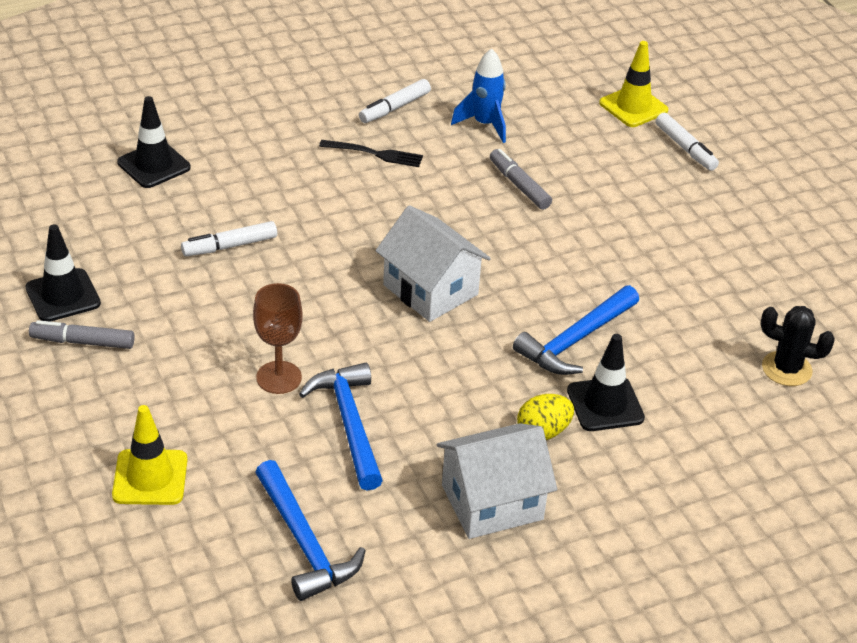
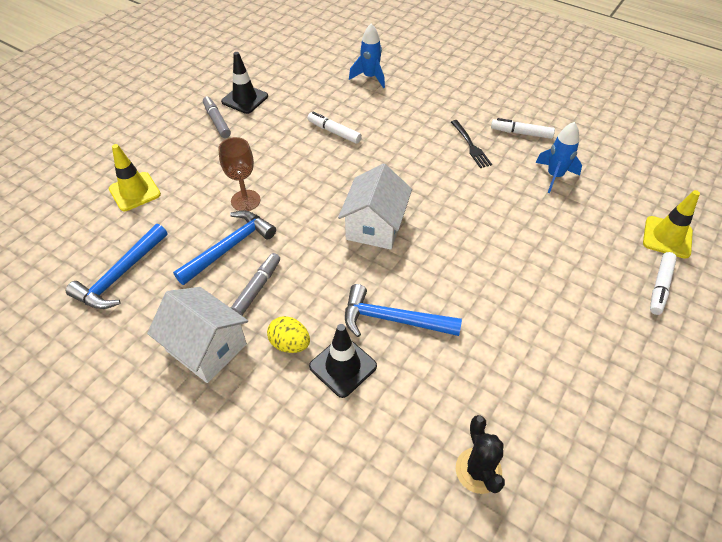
camera: 60 degrees right, 10 degrees up
(154, 165) = (370, 77): black traffic cone -> blue rocket
(519, 185) = (515, 219): grey marker -> grey marker (257, 288)

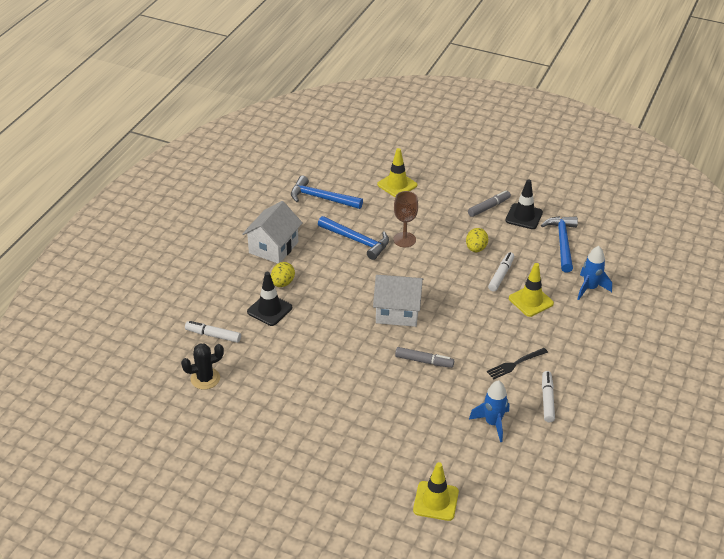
camera: 80 degrees right, 10 degrees down
(257, 288) = (324, 260): grey marker -> grey marker (424, 361)
(284, 143) = (476, 248): none -> yellow egg
(379, 118) = (531, 301): none -> yellow traffic cone
(392, 319) = (311, 330): blue hammer -> blue hammer (562, 242)
(660, 287) = (375, 489): white marker -> white marker (213, 335)

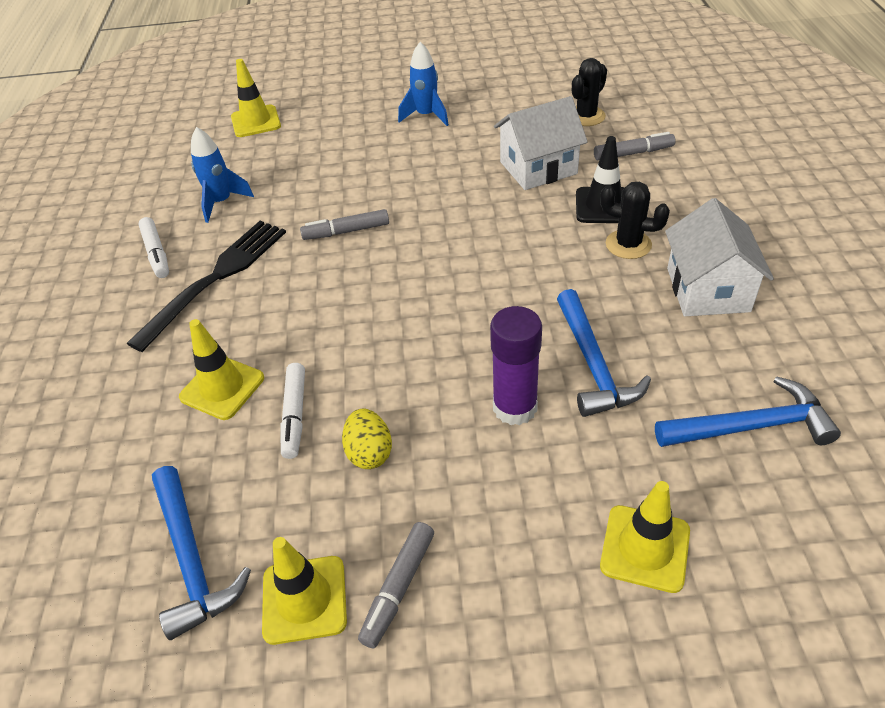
camera: 155 degrees right, 5 degrees up
(213, 335) = (633, 153): white marker -> grey marker
(282, 283) = (628, 244): yellow egg -> black cactus
(357, 241) = (593, 365): blue hammer -> blue hammer turned 105 degrees counterclockwise
(397, 312) = (428, 277): white house -> white house (538, 168)
(404, 240) = (515, 407): brown goblet -> purple glue stick
(515, 364) = (215, 279): black fork -> black fork, size x1.89
(524, 216) = (304, 599): black traffic cone -> yellow traffic cone
(590, 288) = (114, 464): blue rocket -> blue rocket (426, 116)

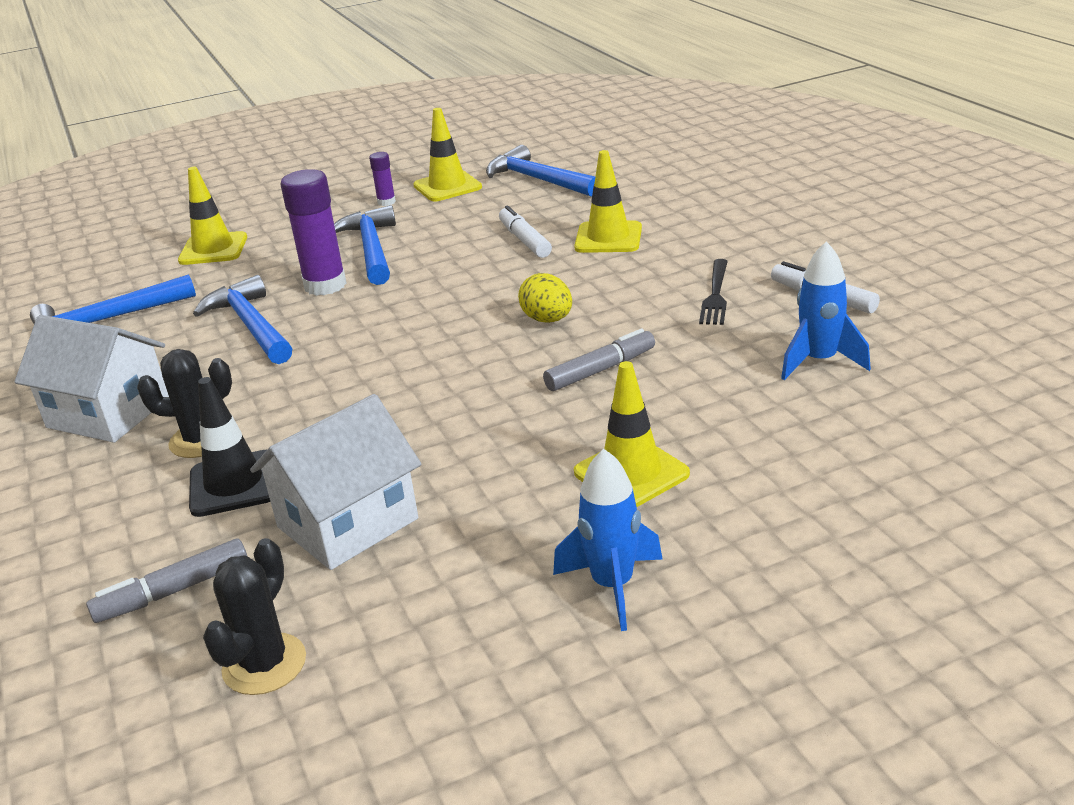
camera: 160 degrees right, 15 degrees down
(215, 279) = (715, 295): black fork -> black fork, size x0.53
(256, 121) = (949, 493): yellow traffic cone -> yellow traffic cone (631, 473)
(369, 452) = (443, 239): yellow egg -> yellow egg (547, 320)
(398, 588) = (386, 202): grey marker -> purple glue stick
(451, 464) = (371, 249): none -> blue hammer
(707, 289) = (108, 413): white house -> white house turned 45 degrees counterclockwise

